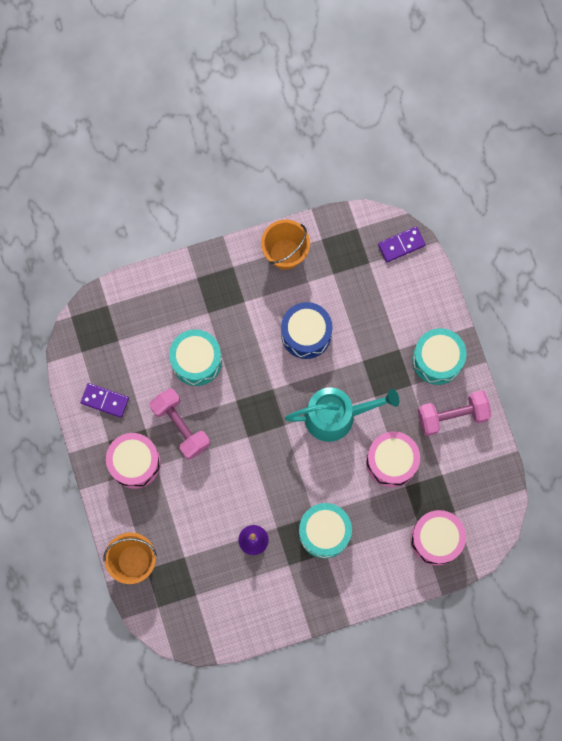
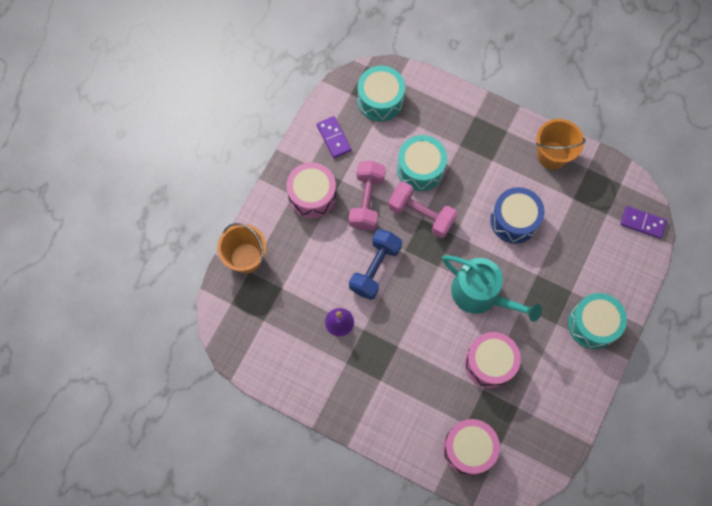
camera: 45 degrees right, 5 degrees down
(239, 473) = (375, 268): none -> blue dumbbell
(324, 532) = (393, 365): turquoise drum -> turquoise drum (380, 100)
(452, 416) = (566, 373): pink dumbbell -> pink dumbbell (421, 215)

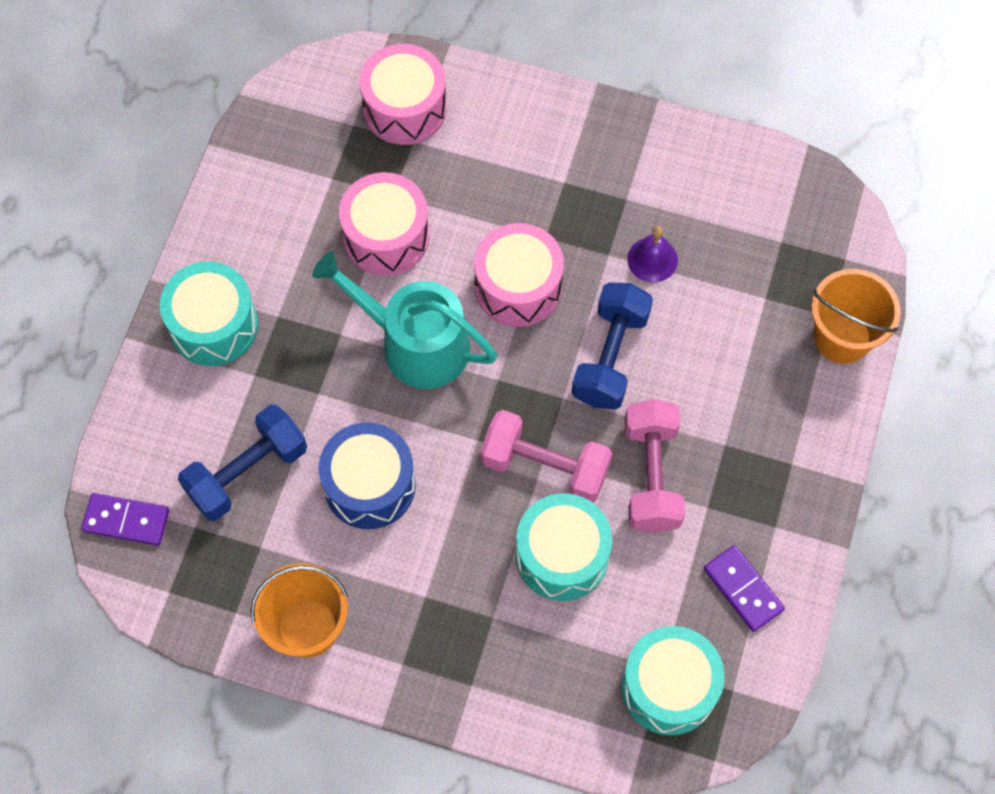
camera: 170 degrees right, 5 degrees down
(312, 195) = (755, 468): pink drum -> pink drum (518, 287)
(578, 238) = (247, 472): none -> blue dumbbell

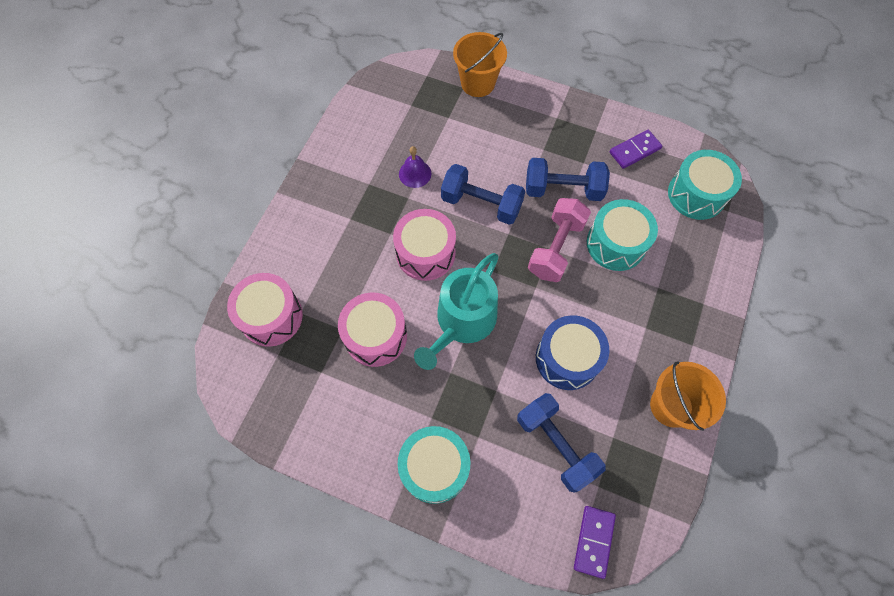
camera: 85 degrees left, 0 degrees up
(651, 475) = (563, 189): pink dumbbell -> blue dumbbell

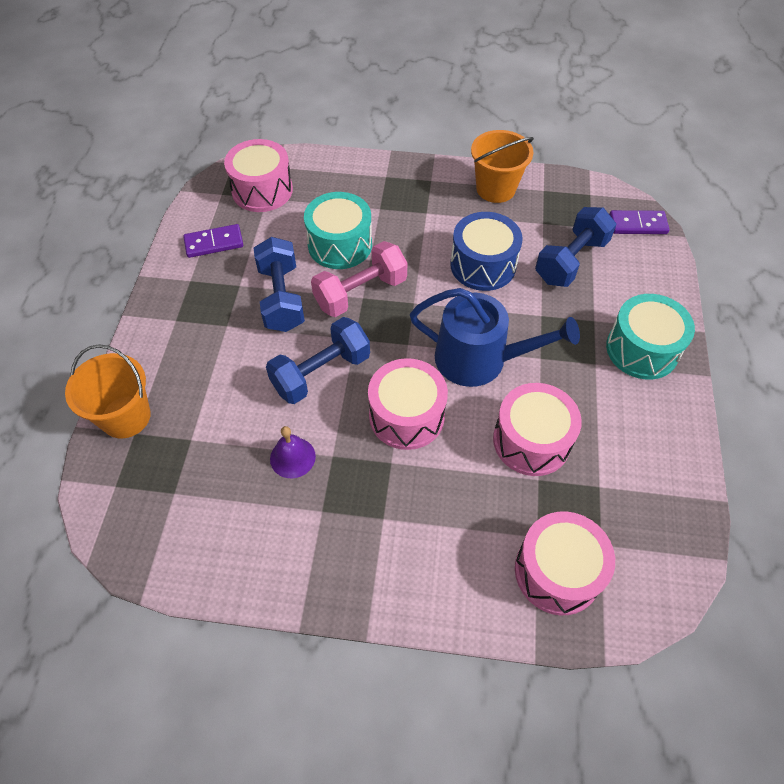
camera: 105 degrees left, 10 degrees down
(462, 322) = (479, 359): turquoise watering can -> blue watering can
(481, 204) = (321, 373): blue dumbbell -> blue dumbbell turned 45 degrees clockwise
(556, 248) = (360, 293): pink dumbbell -> pink dumbbell turned 45 degrees counterclockwise
(634, 150) = (214, 243): purple domino -> purple domino turned 60 degrees counterclockwise
(696, 194) = (262, 190): turquoise drum -> pink drum

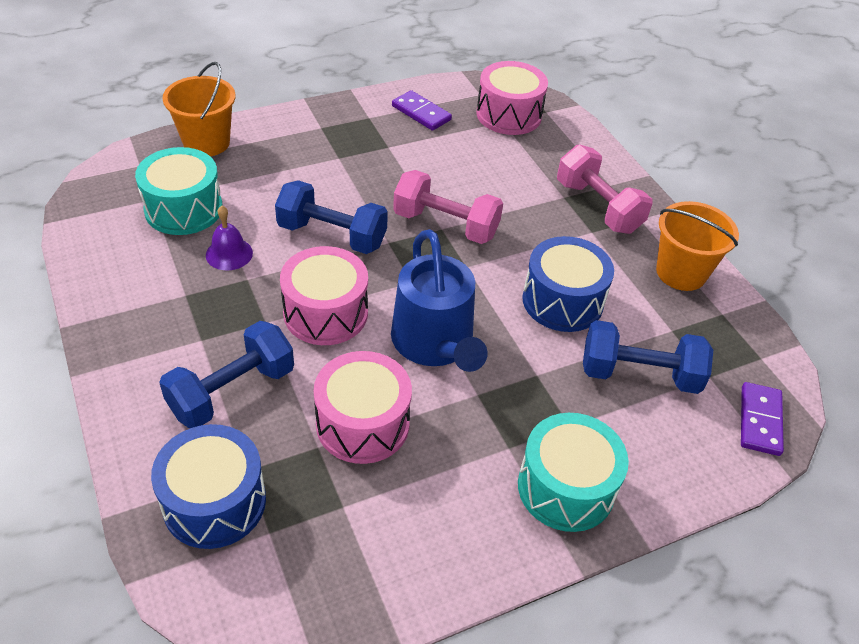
camera: 55 degrees right, 10 degrees down
(281, 298) = (395, 177): blue dumbbell -> blue dumbbell (232, 391)
(340, 245) = (491, 188): turquoise drum -> turquoise drum (183, 209)
(404, 195) = (598, 207): none -> pink dumbbell
(557, 571) = (214, 502): pink drum -> blue drum
(637, 224) = (760, 421): purple domino -> purple domino turned 45 degrees clockwise

